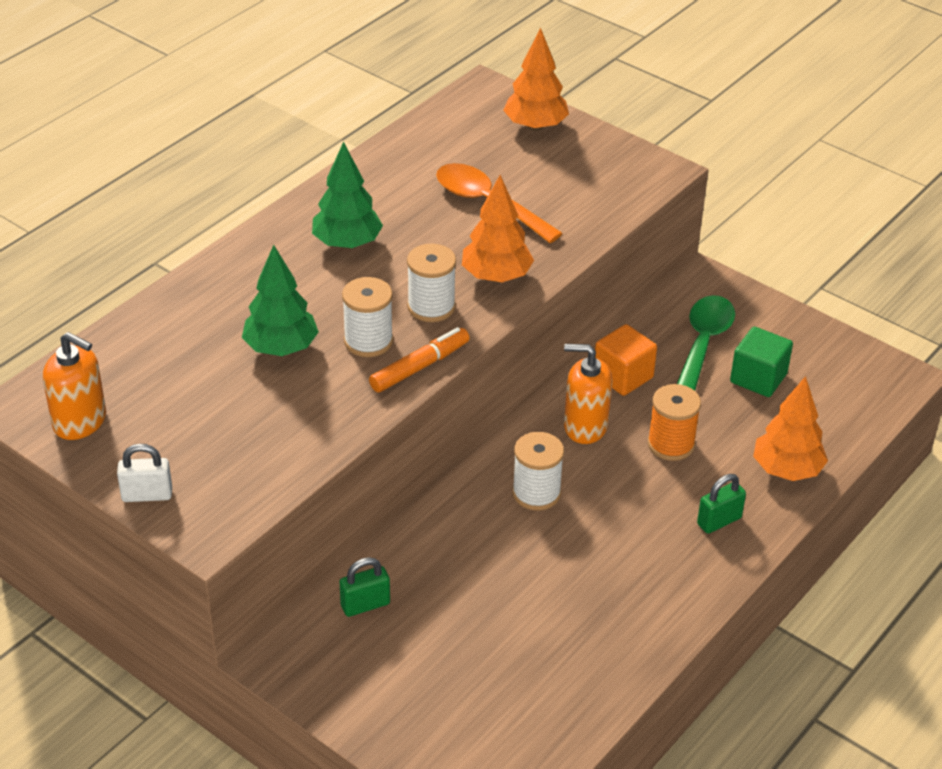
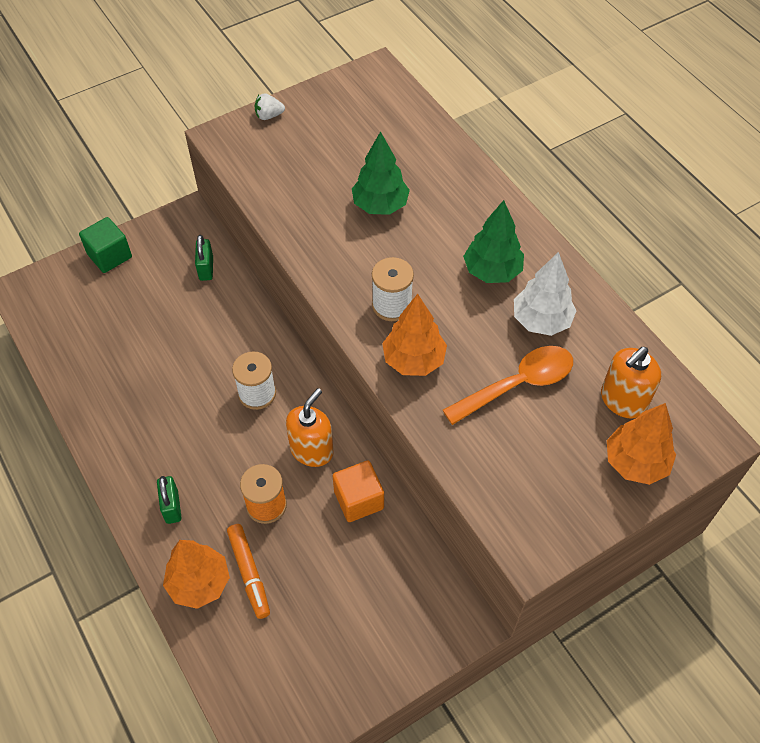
camera: 110 degrees right, 15 degrees up
(80, 421) = (350, 95): orange soap dispenser -> orange soap dispenser (623, 400)
(147, 495) = (269, 116): white padlock -> white strawberry
(368, 341) = (367, 256): white spool -> none
(399, 200) = (541, 320): none -> white tree
(419, 367) = (325, 279): orange marker -> orange marker (249, 573)
(703, 345) = (375, 582): green spoon -> none
(758, 378) = (315, 611): green cube -> green cube (109, 256)

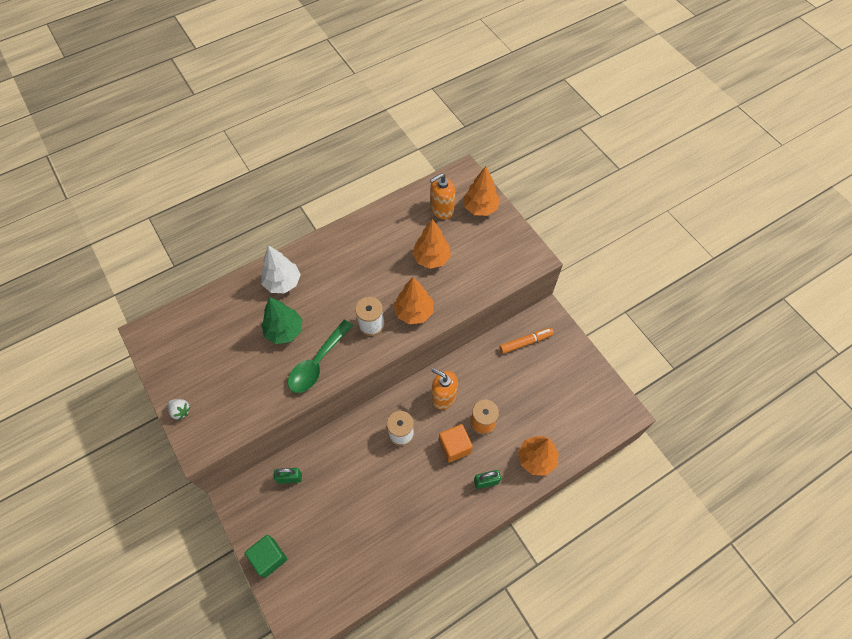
camera: 90 degrees left, 5 degrees up
(249, 573) = (527, 429): orange marker -> orange marker (525, 342)
(269, 116) = (180, 411): white strawberry -> white strawberry turned 45 degrees counterclockwise
(329, 245) = (317, 363): none -> green spoon
(358, 500) = (477, 369): orange cube -> orange cube (454, 447)
(492, 271) = (347, 267): green tree -> none
(517, 384) = (431, 258): orange spoon -> orange tree
(541, 320) = (386, 243): white tree -> white tree (283, 283)
(623, 400) = (441, 209): orange soap dispenser -> orange soap dispenser turned 105 degrees clockwise

